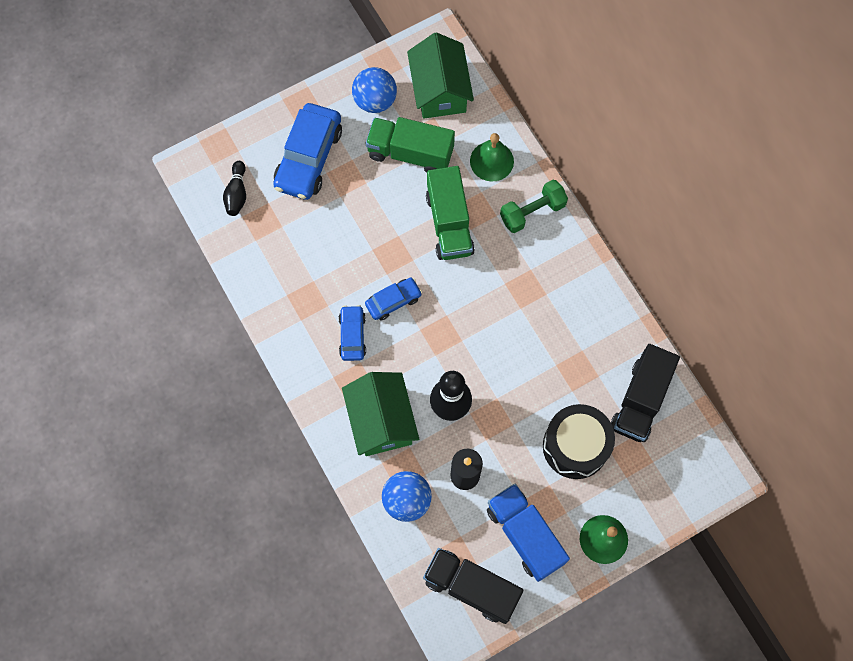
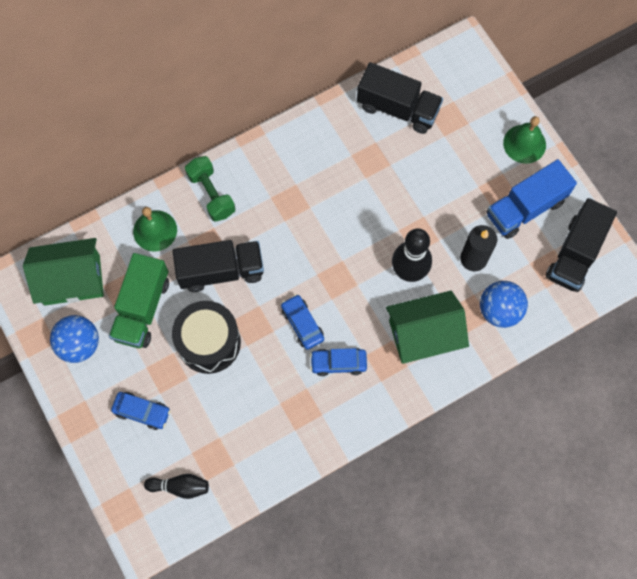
camera: 90 degrees left, 0 degrees up
(309, 158) = (142, 412): blue car -> blue car, size x0.54
(449, 223) = (221, 271): green truck -> black truck
(575, 446) = (442, 164): black drum -> black drum (209, 342)

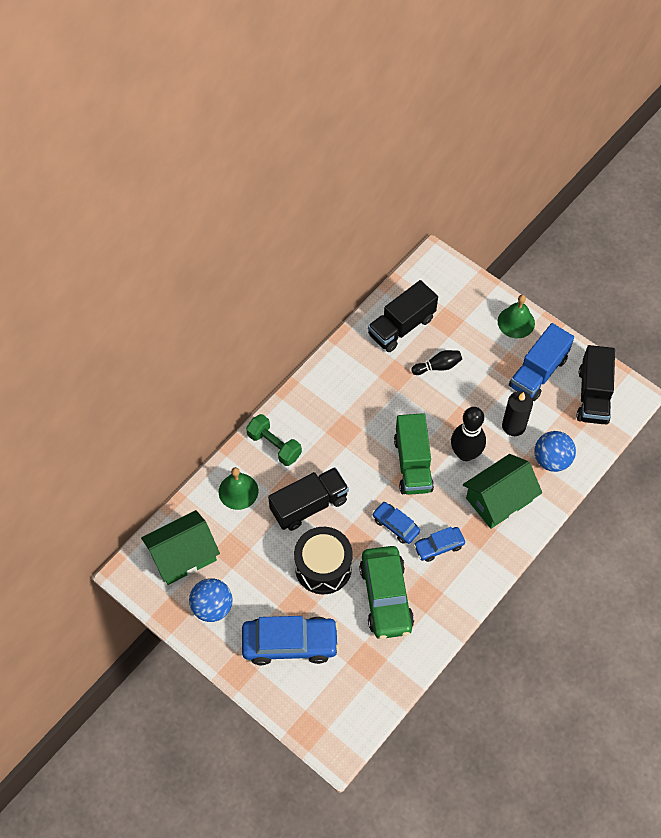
camera: 20 degrees left, 10 degrees down
(142, 308) = (254, 559): green truck -> green truck (413, 464)
(142, 412) = (290, 643): blue car -> blue car, size x1.85
(180, 487) = (348, 693): black bowling pin -> black bowling pin (438, 366)
(260, 397) = (386, 597): none -> green car
(398, 108) = (401, 327): black truck -> black truck turned 135 degrees clockwise

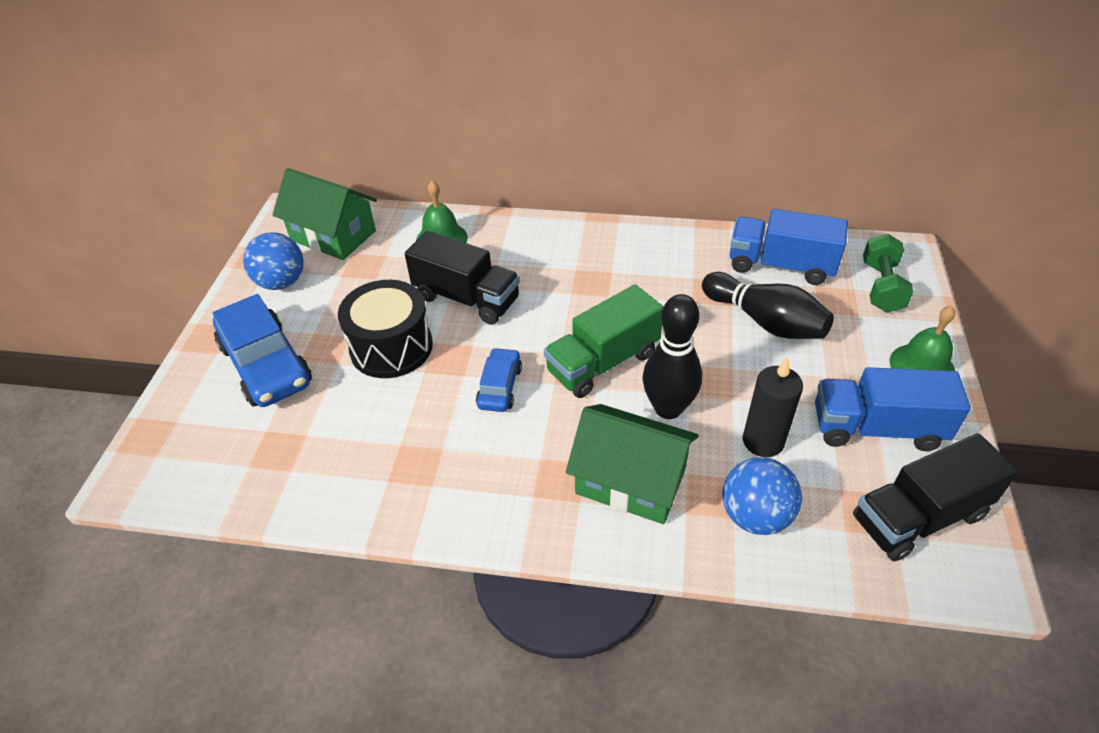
camera: 60 degrees right, 15 degrees down
(274, 446) = (521, 239): green dumbbell -> green dumbbell (881, 287)
(386, 597) = (386, 426): green car -> none
(401, 327) = (780, 266): black truck -> blue truck
(438, 366) = (765, 321): black bowling pin -> black bowling pin, size x1.70
(439, 546) = (501, 446): blue car -> none

